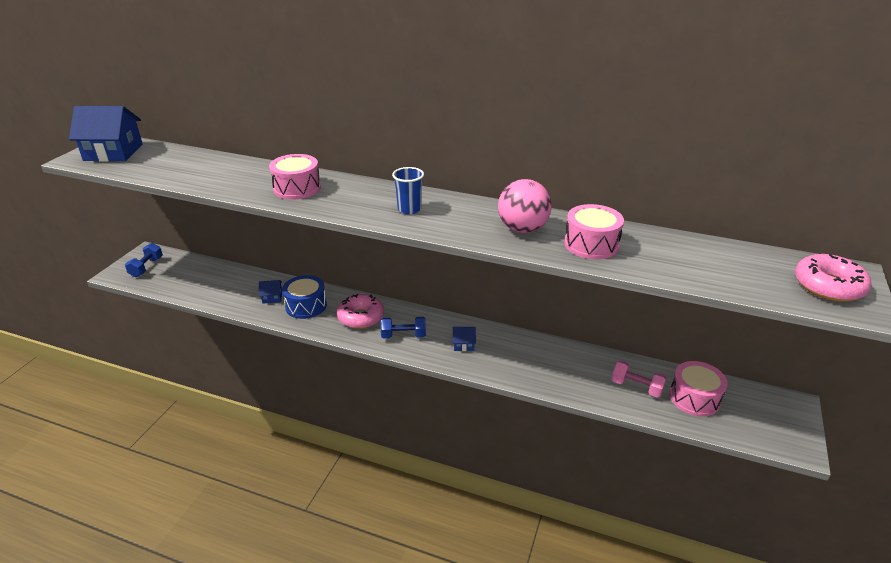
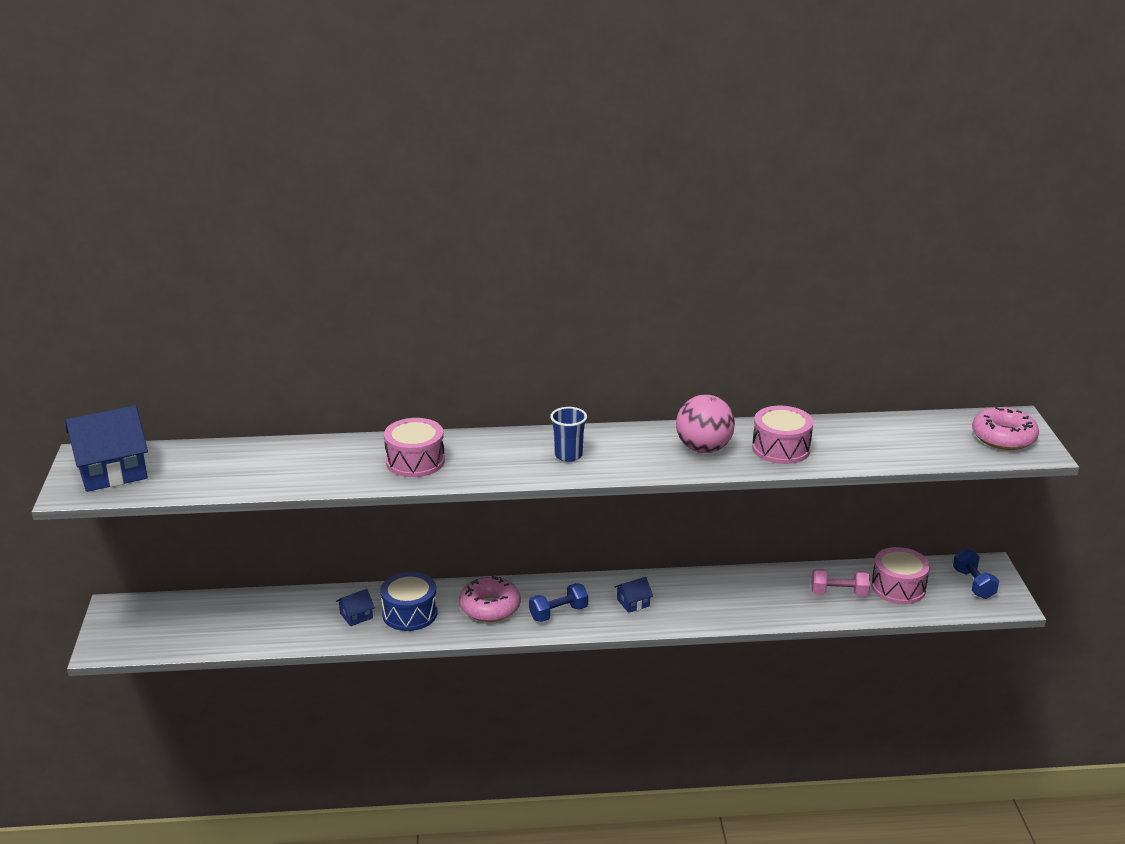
camera: 25 degrees left, 5 degrees down
(146, 267) = (138, 627): blue dumbbell -> blue dumbbell (973, 584)

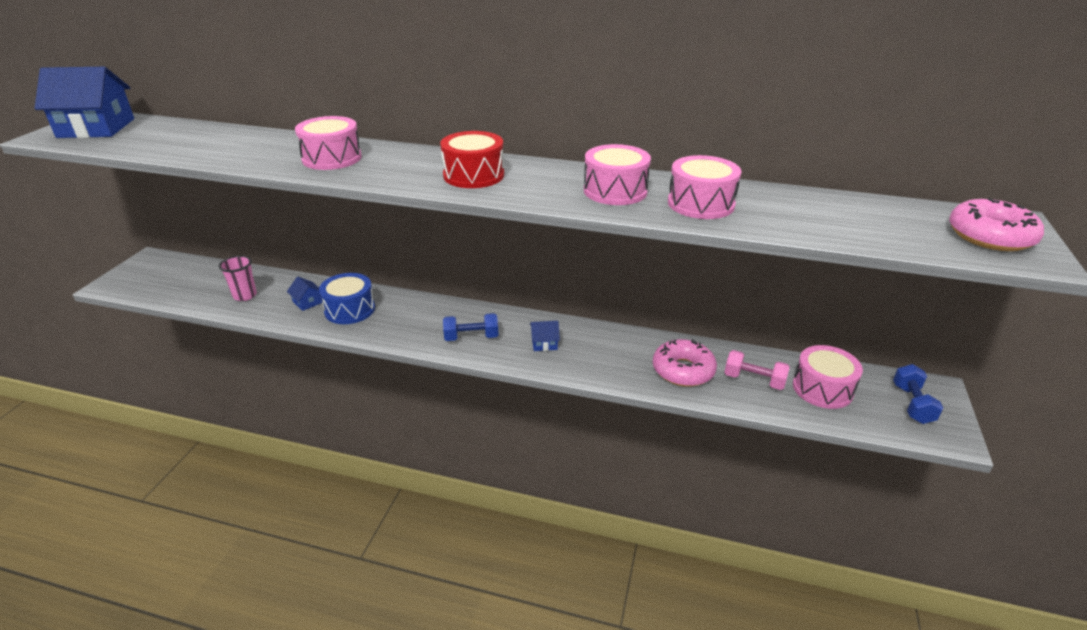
camera: 20 degrees right, 5 degrees up
(278, 624) = (245, 295): none -> pink cup
(356, 616) = (307, 302): blue house -> blue house turned 60 degrees clockwise
(490, 607) = (417, 319): pink donut -> pink donut (683, 370)
(568, 455) = (473, 175): blue cup -> red drum
(703, 448) = (615, 191): pink ball -> pink drum

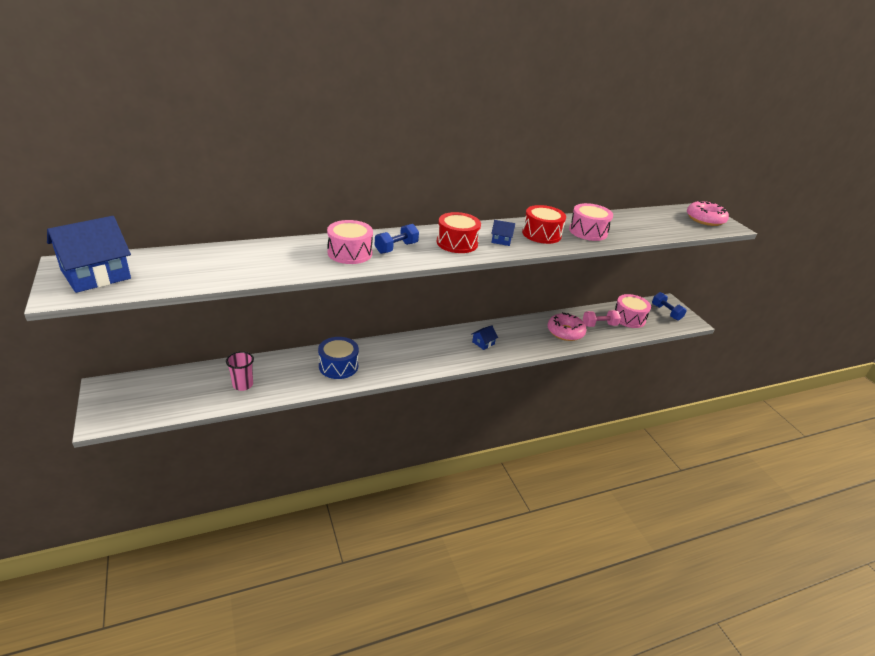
camera: 40 degrees left, 0 degrees up
(307, 302) = (300, 372): blue house -> blue house (501, 240)
(471, 337) = (439, 355): blue dumbbell -> blue dumbbell (396, 248)
(615, 191) = (541, 234): pink drum -> red drum

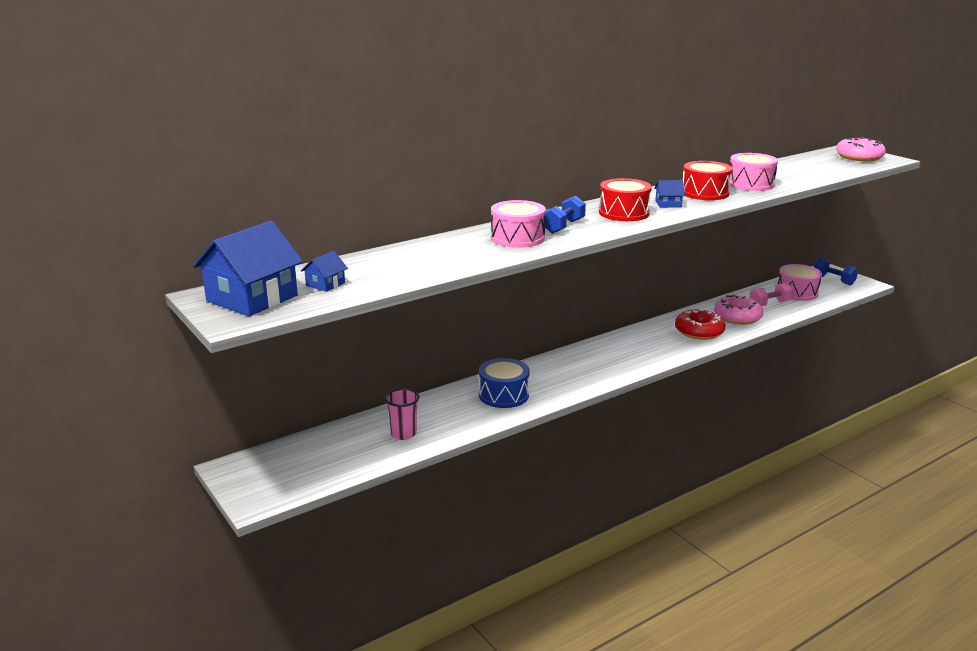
camera: 10 degrees left, 10 degrees down
(483, 343) = (653, 343): blue house -> blue house (325, 284)
(526, 339) = (699, 331): none -> red donut

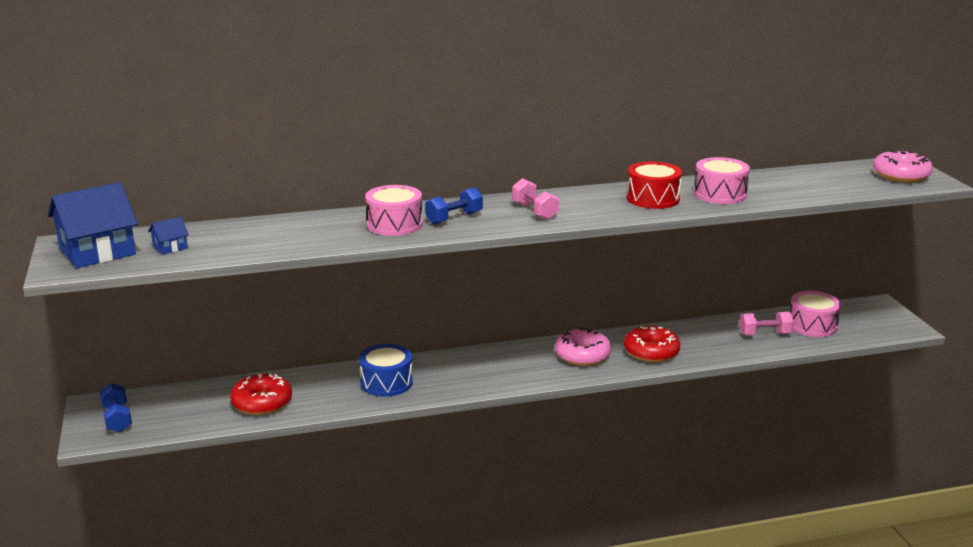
camera: 20 degrees right, 0 degrees up
(403, 434) = (262, 402): pink cup -> red donut
(624, 213) = (534, 211): red drum -> pink dumbbell
(668, 204) = (595, 207): blue house -> none
(737, 317) = (711, 343): pink donut -> pink donut (582, 355)
(833, 280) = (873, 317): blue dumbbell -> blue dumbbell (117, 419)

